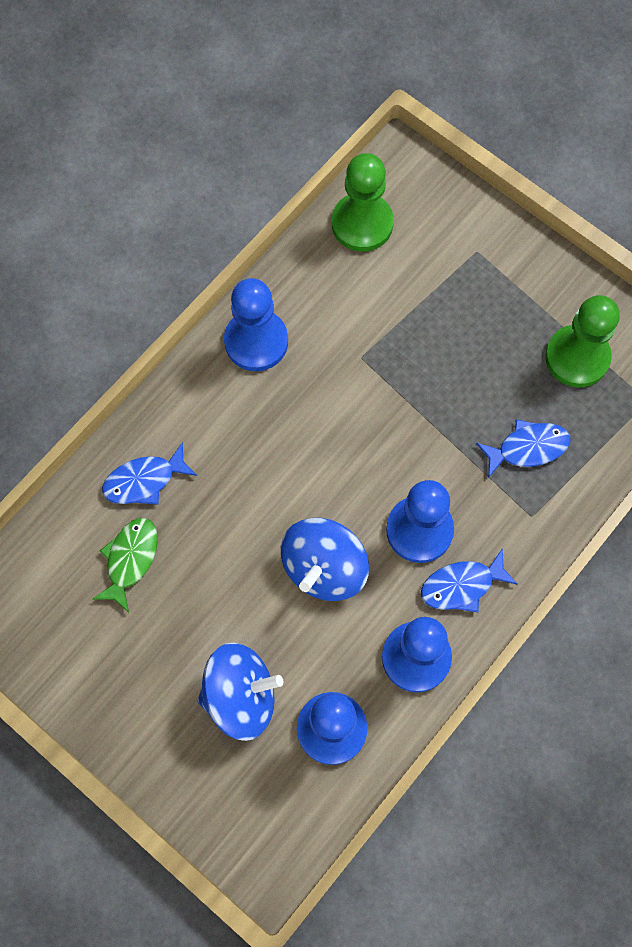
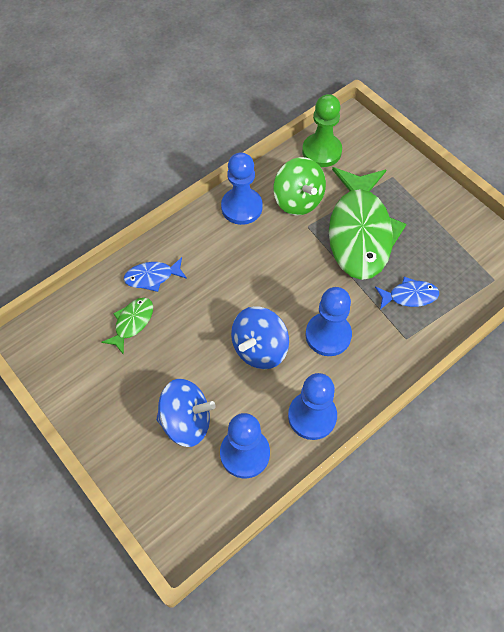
camera: 10 degrees right, 10 degrees down
(339, 315) = (298, 200): none -> green spinning top
(441, 355) = (360, 232): none -> green fish
(462, 585) = (351, 375): blue fish -> none
(577, 357) = (450, 247): green pawn -> none

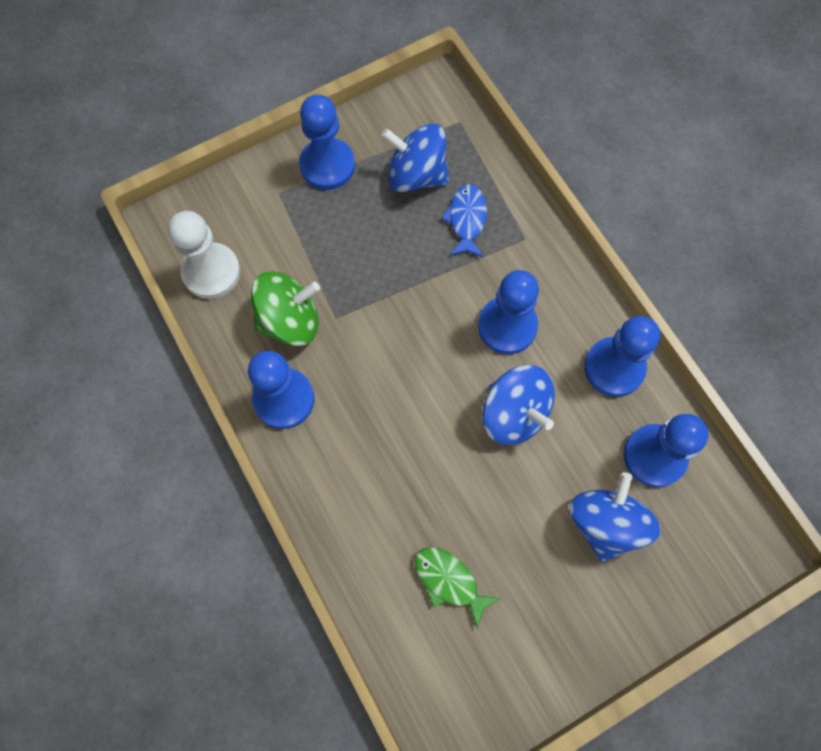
camera: 80 degrees left, 10 degrees up
(152, 277) = (378, 543): blue fish -> none
(321, 151) = (211, 272): green pawn -> white pawn
(360, 232) = (360, 254): green fish -> none
(424, 201) = (327, 165): none -> blue pawn
(436, 257) = (416, 175): none -> blue spinning top

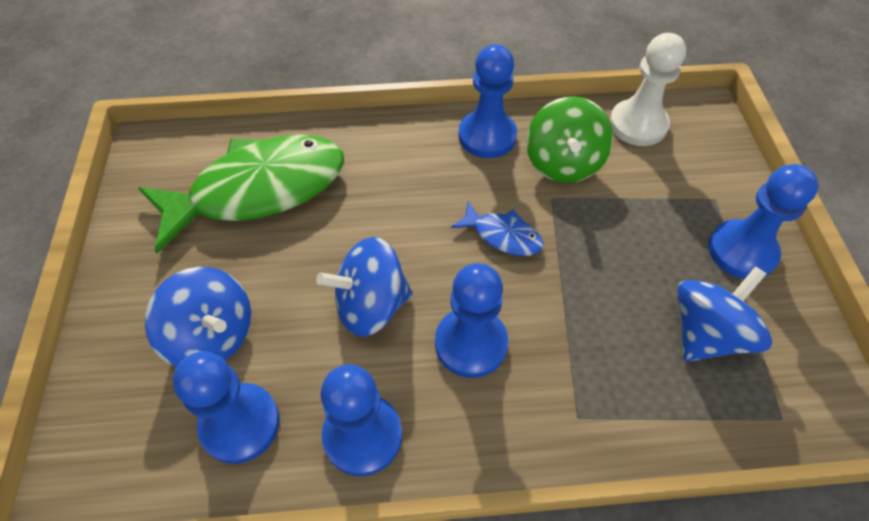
camera: 115 degrees right, 15 degrees down
(449, 581) = (258, 190): green fish -> green fish, size x2.27
(467, 220) = (626, 362): blue fish -> blue fish (502, 236)

